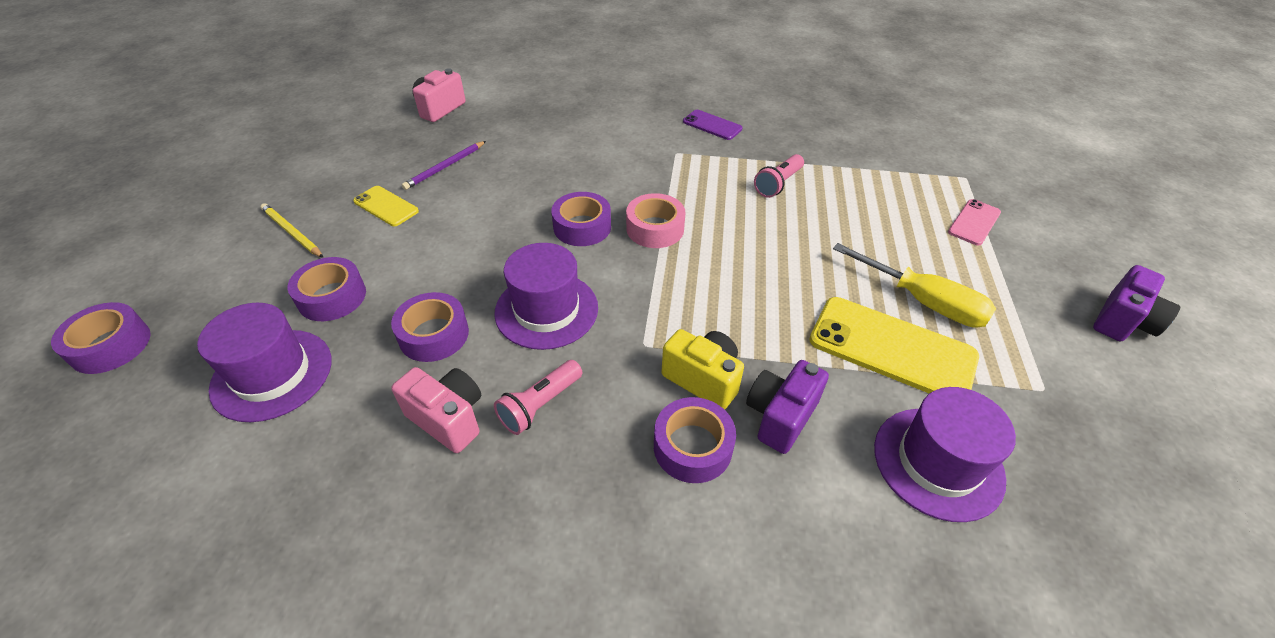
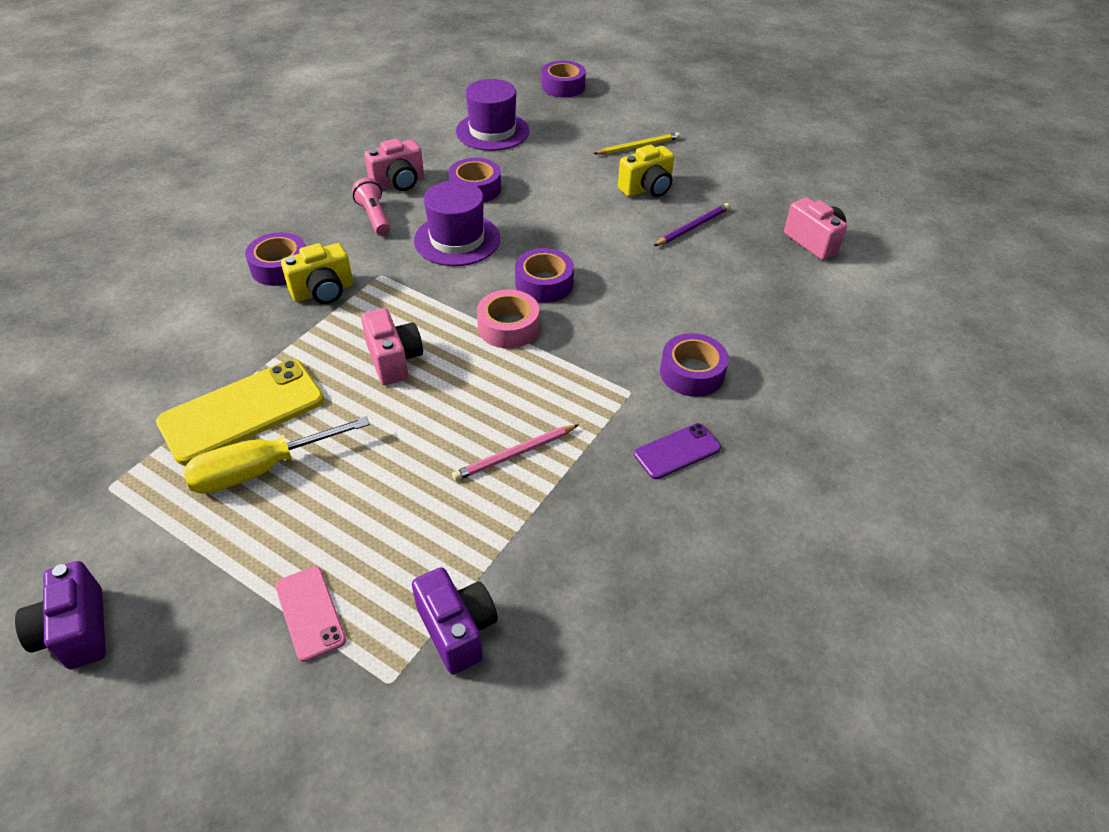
camera: 115 degrees right, 0 degrees up
(332, 297) = (548, 156): purple tape -> purple tape (692, 373)
(386, 206) = (647, 189): yellow phone -> yellow camera
(445, 167) = (692, 227): purple pencil -> purple pencil turned 75 degrees clockwise
(749, 279) = (394, 360): none -> pink camera
(778, 184) = (515, 454): pink flashlight -> pink pencil
(780, 416) = (257, 315): purple camera -> purple camera (457, 630)
(938, 462) = (143, 375): purple hat -> none

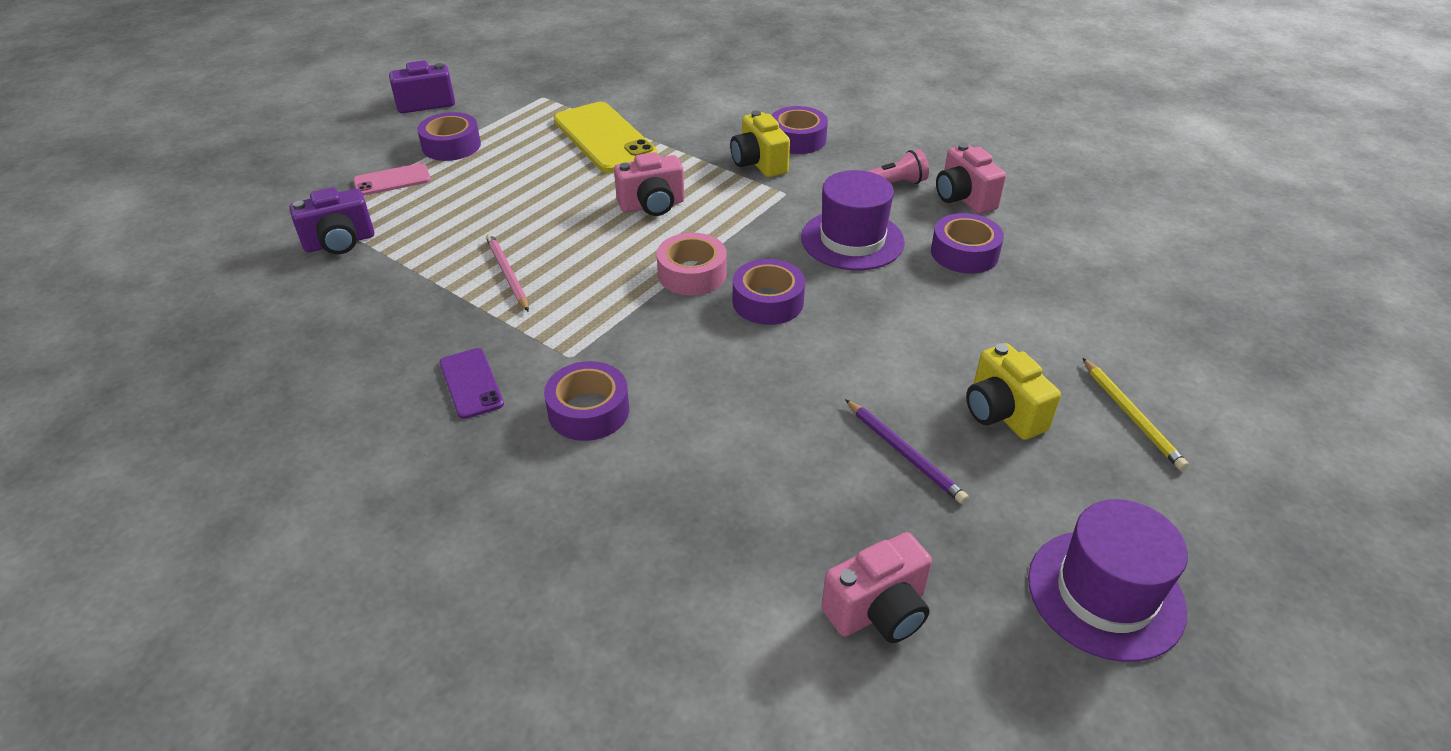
camera: 95 degrees right, 5 degrees down
(262, 469) = (538, 151): yellow screwdriver -> none
(492, 131) = (1116, 268): purple hat -> purple hat (1105, 594)
(563, 86) = (1298, 342): purple tape -> purple tape (451, 146)

